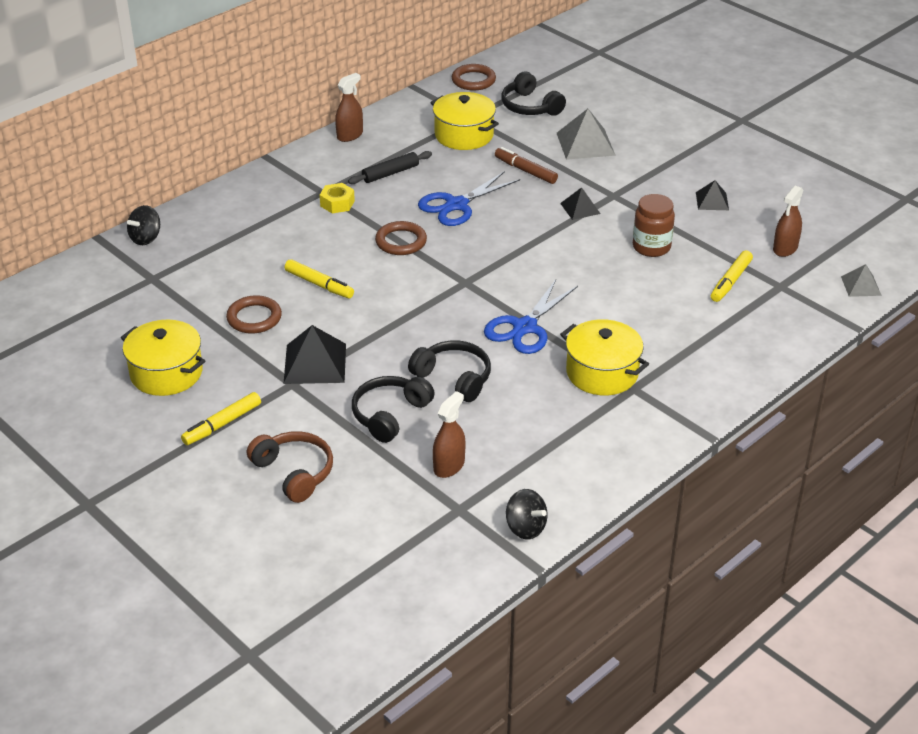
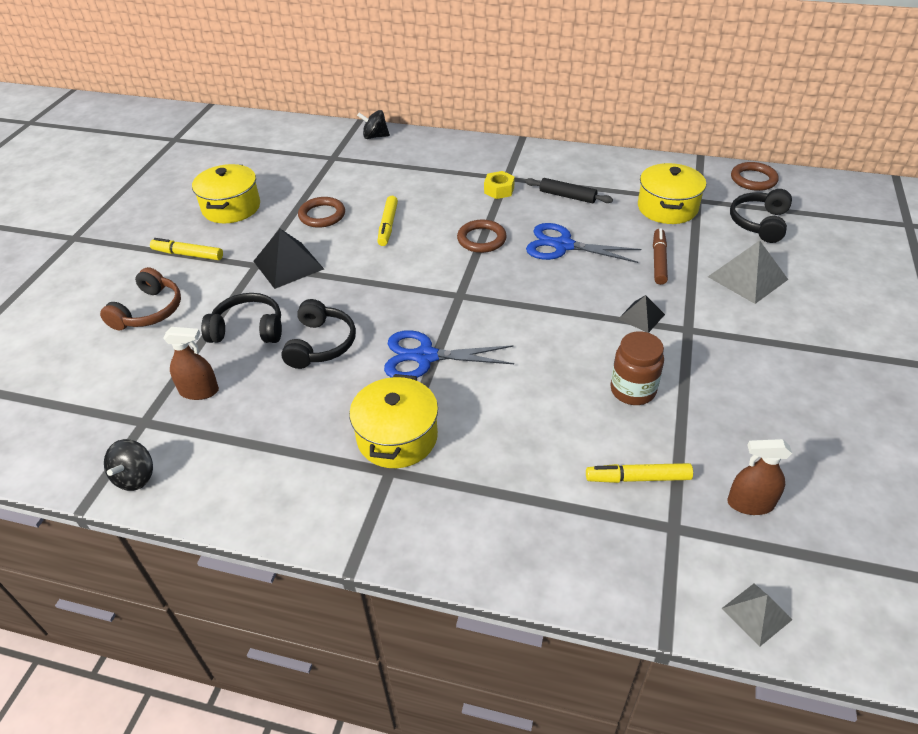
camera: 60 degrees right, 5 degrees up
(350, 135) = (594, 158): brown spray bottle -> none
(712, 201) = (765, 404): black pyramid -> none

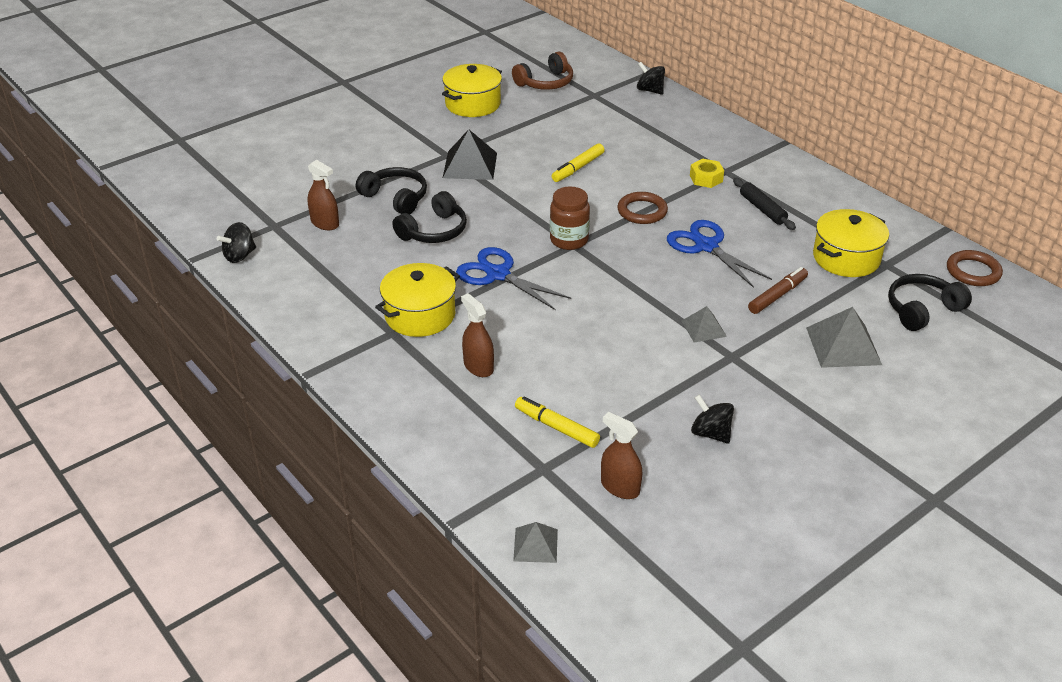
camera: 35 degrees right, 5 degrees down
(149, 311) = (344, 156): brown headphones -> brown headphones (545, 83)
(188, 254) = (407, 127): yellow marker -> none
(322, 215) = (535, 138): brown ring -> none
(507, 459) = (478, 366): none -> brown spray bottle
(632, 390) = (627, 373): brown jar -> brown jar (569, 240)
(641, 316) = (703, 328): black pyramid -> grey pyramid
(752, 407) = (710, 433): none -> black spinning top

